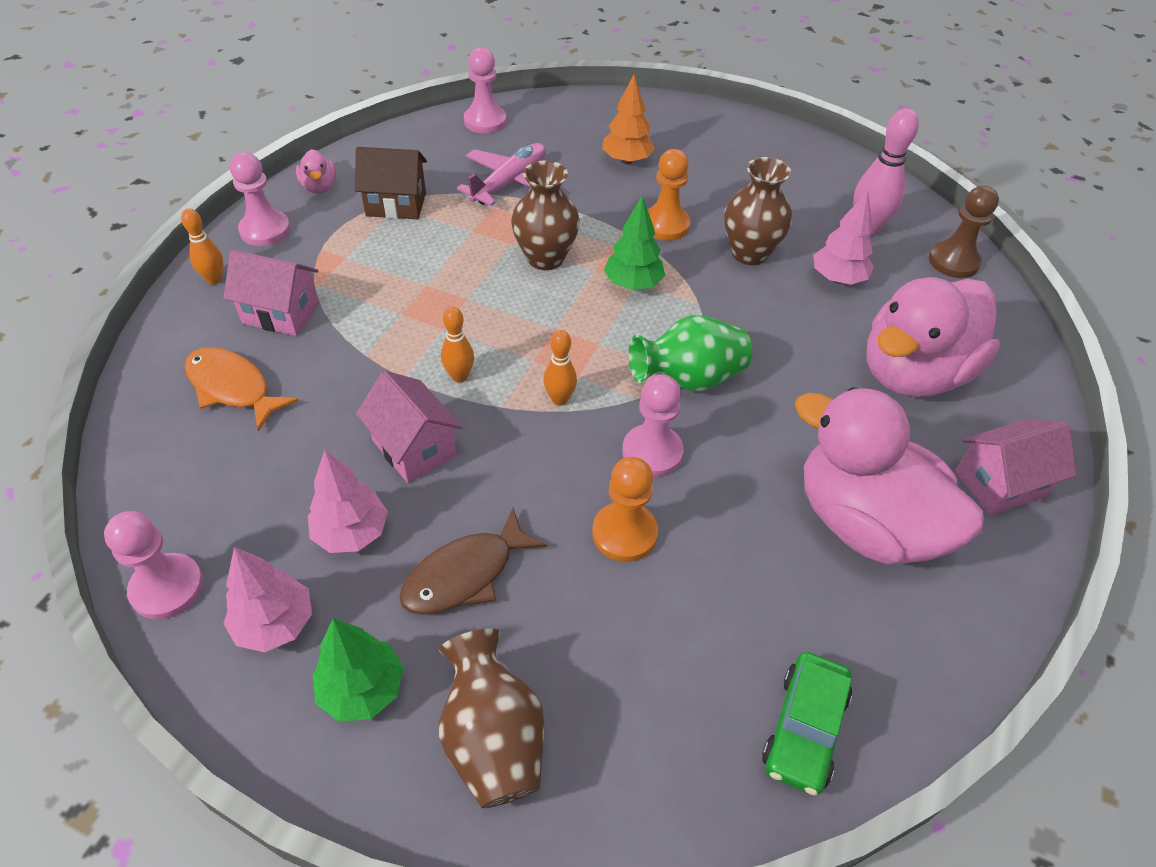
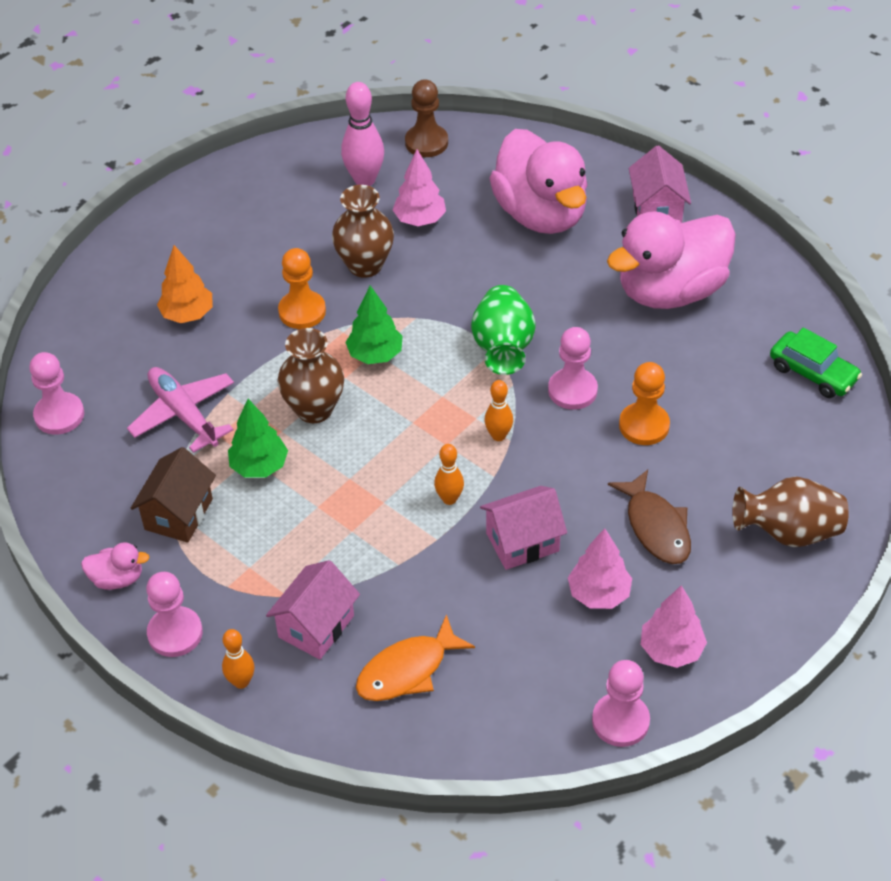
camera: 70 degrees left, 0 degrees up
(362, 689) = (737, 600): green tree -> green tree (259, 466)

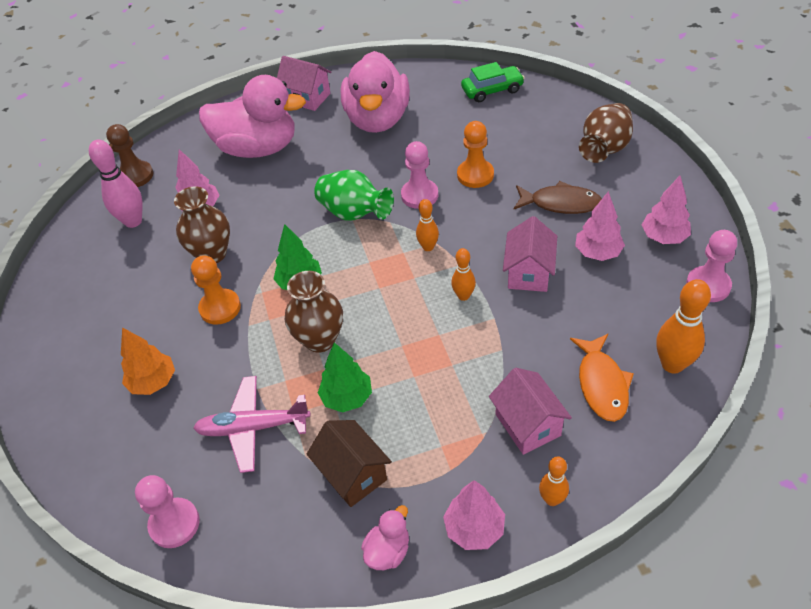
camera: 55 degrees left, 0 degrees up
(175, 633) = (474, 529): pink pawn -> pink tree
(475, 725) = (672, 364): none -> orange bowling pin

